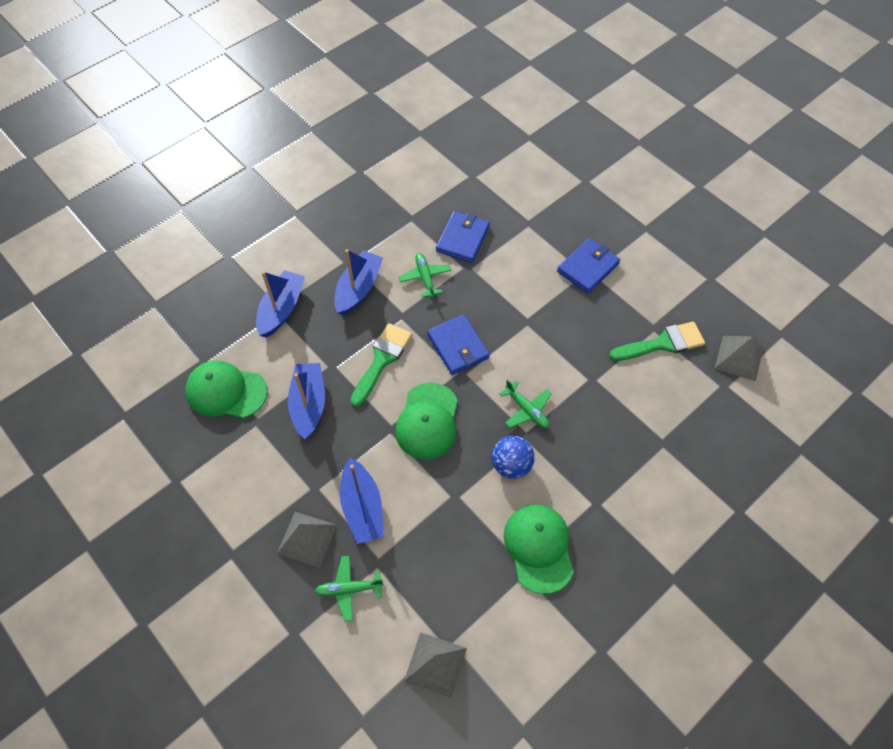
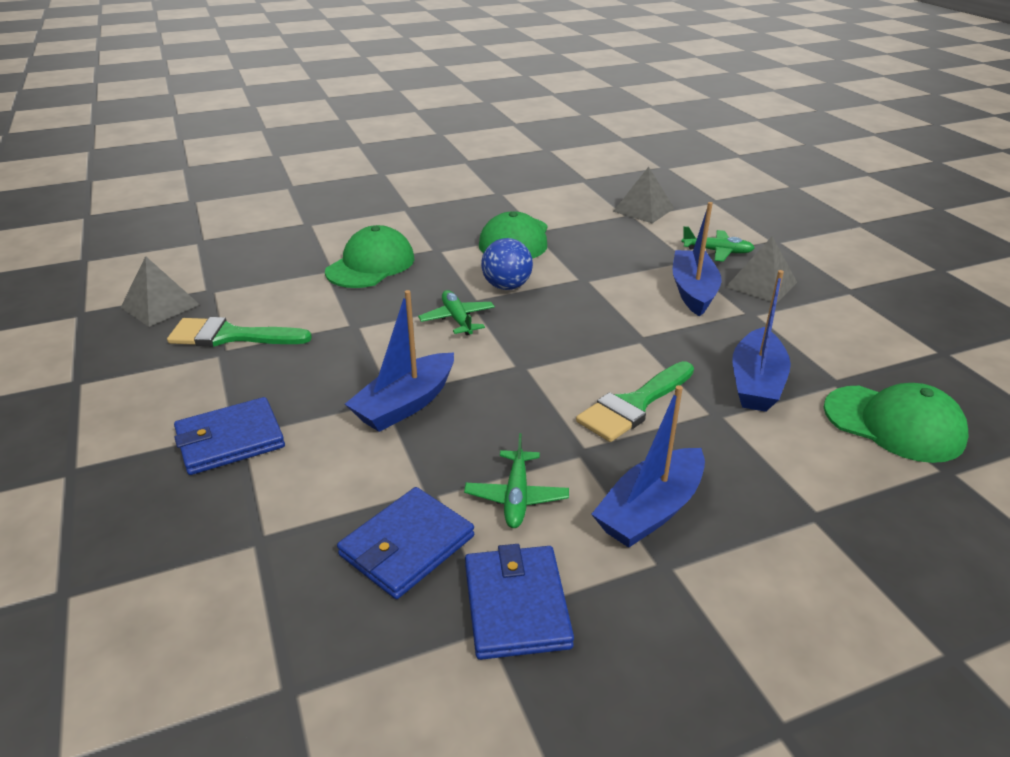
camera: 160 degrees left, 25 degrees down
(281, 309) = (807, 514): blue boat -> blue boat (405, 404)
(427, 421) = (590, 335): green cap -> green cap (371, 265)
(458, 346) = (510, 394): blue wallet -> blue wallet (516, 605)

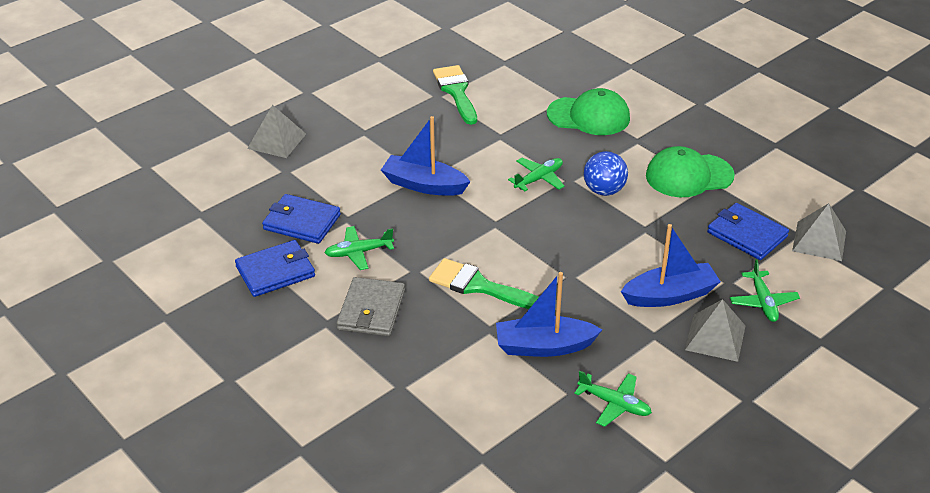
camera: 70 degrees right, 5 degrees up
(160, 306) = (473, 51): grey pyramid -> grey pyramid (276, 141)
(230, 440) = (356, 132): blue wallet -> blue wallet (747, 234)
(650, 510) = (371, 310): blue boat -> grey wallet
(854, 360) = (614, 404): none -> green plane
(894, 424) = (530, 428): green cap -> none

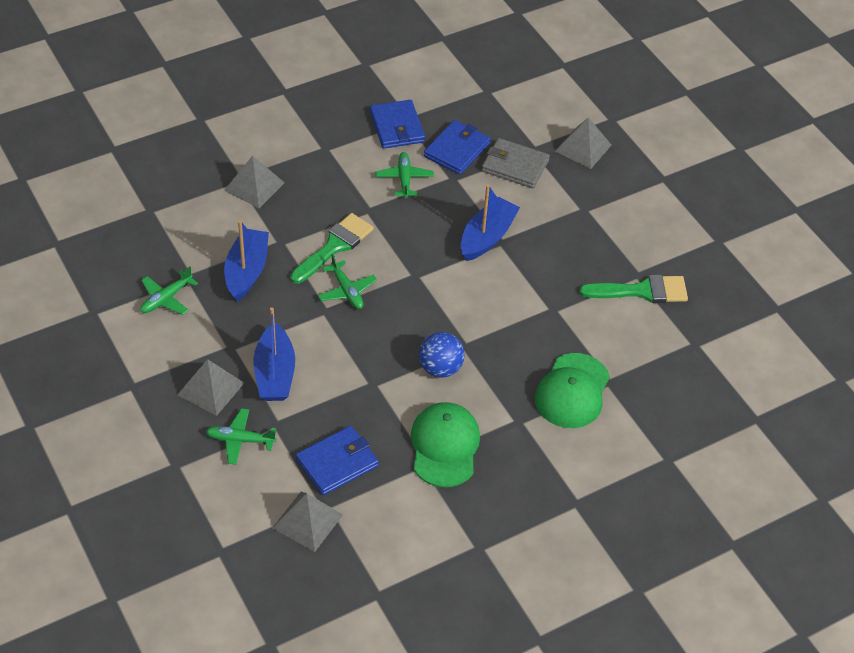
camera: 100 degrees right, 10 degrees up
(371, 310) = (330, 176): grey wallet -> grey wallet (515, 166)
(408, 370) = (254, 186): none -> grey pyramid
(539, 179) = (473, 323): green plane -> green plane (347, 291)

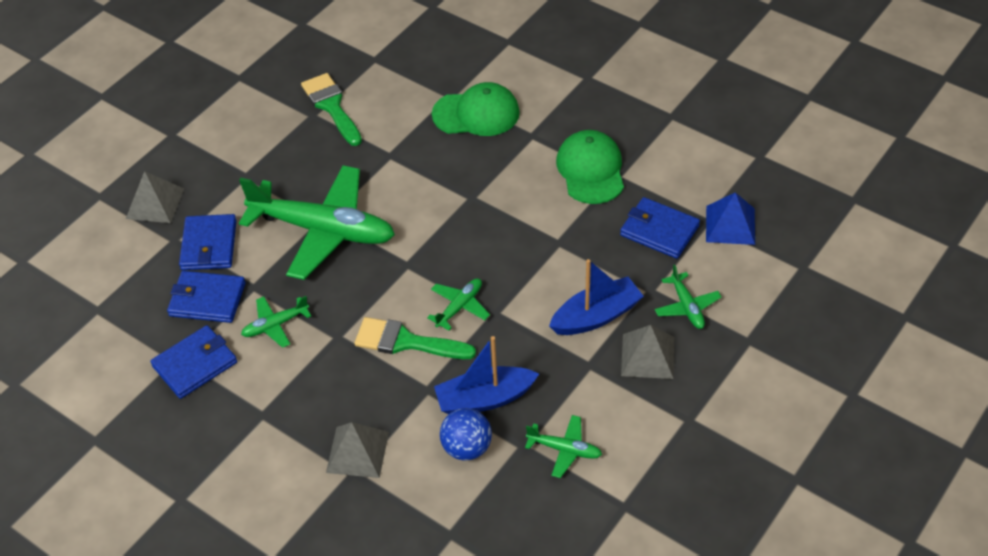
camera: 110 degrees left, 0 degrees up
(307, 521) = (730, 225): grey pyramid -> blue pyramid
(440, 368) = (509, 203): blue ball -> blue ball (467, 448)
(444, 446) = (591, 170): green cap -> green cap turned 105 degrees clockwise
(487, 237) = (324, 230): blue boat -> green plane
(515, 166) = (209, 245): grey wallet -> blue wallet

